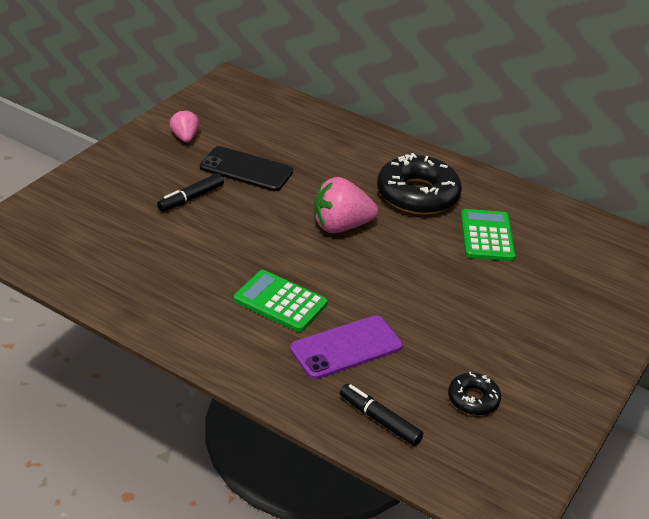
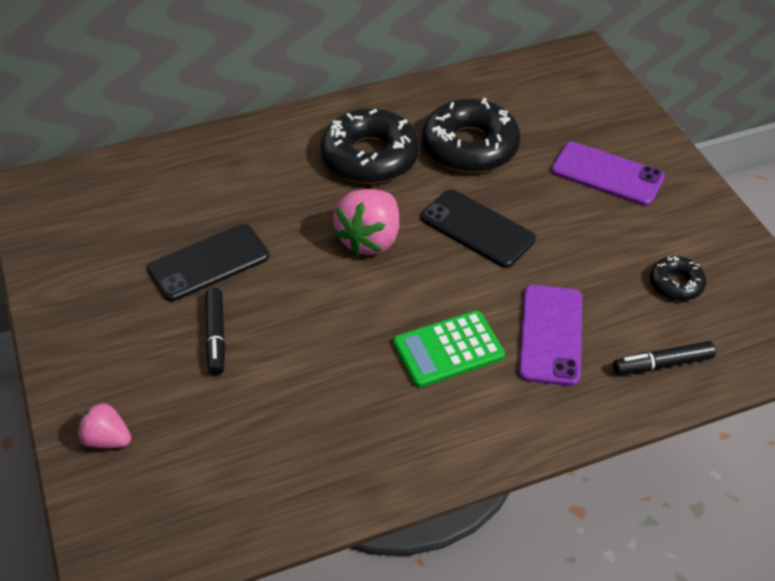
camera: 50 degrees left, 10 degrees up
(185, 137) = (97, 285): pink strawberry -> pink strawberry (107, 439)
(408, 271) = (477, 228): none -> black phone
(486, 236) = (470, 146): green calculator -> black donut
(547, 317) = (607, 174): none -> purple phone

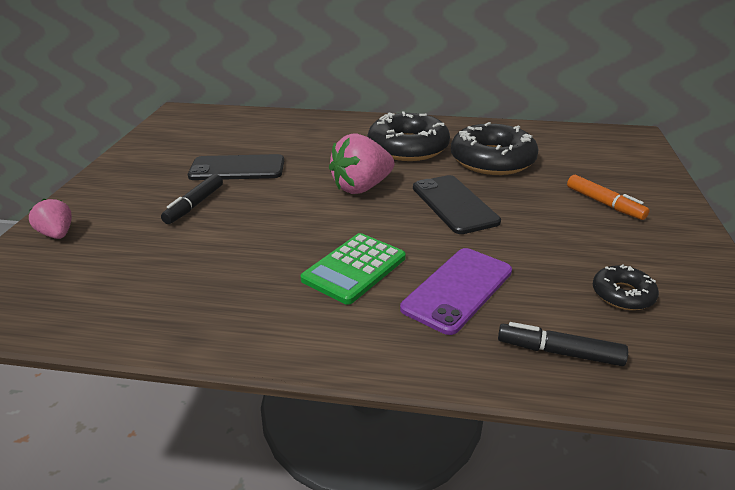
camera: 30 degrees right, 15 degrees down
(448, 350) = (354, 269): green calculator -> green calculator turned 60 degrees counterclockwise
(607, 174) = (604, 203): purple phone -> orange marker

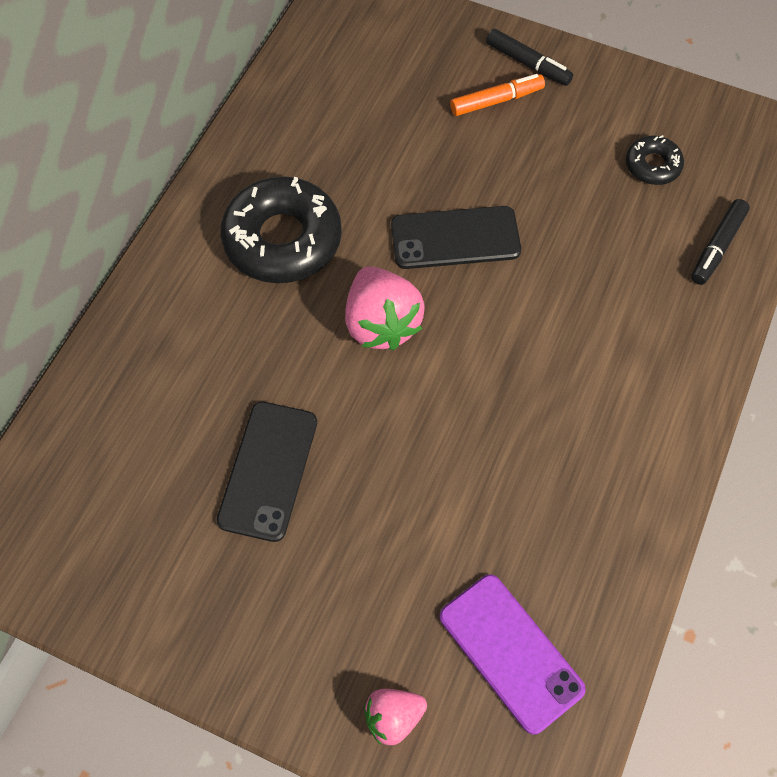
camera: 75 degrees left, 30 degrees up
(194, 205) = (364, 534): black marker -> black marker (528, 63)
(354, 269) = (561, 373): green calculator -> none
(457, 289) = (617, 290): purple phone -> purple phone (510, 652)
(492, 160) = (357, 159): black donut -> none

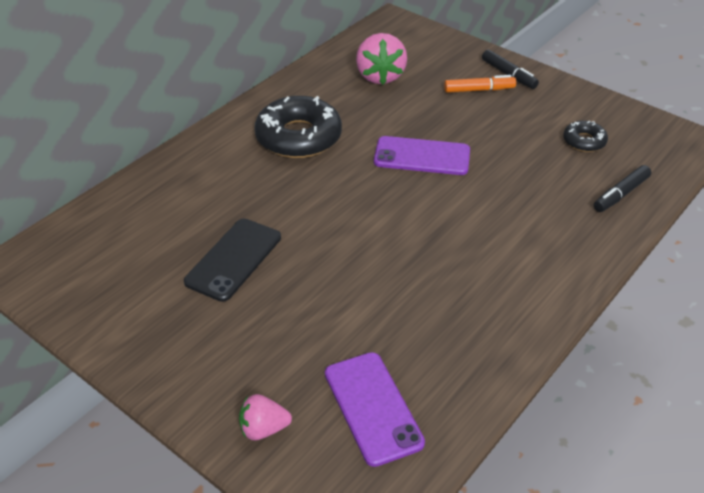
camera: 15 degrees right, 20 degrees down
(381, 324) = (350, 193): pink strawberry -> pink strawberry (380, 76)
(455, 238) = (422, 156): black phone -> purple phone

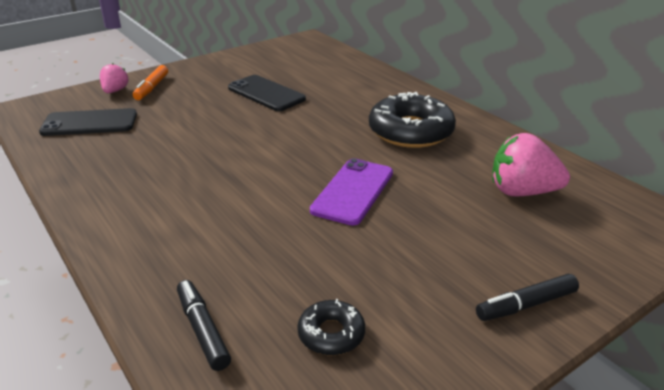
camera: 105 degrees right, 10 degrees down
(372, 408) = (89, 123): purple phone -> black phone
(479, 90) = (484, 264): orange marker -> orange marker (152, 88)

